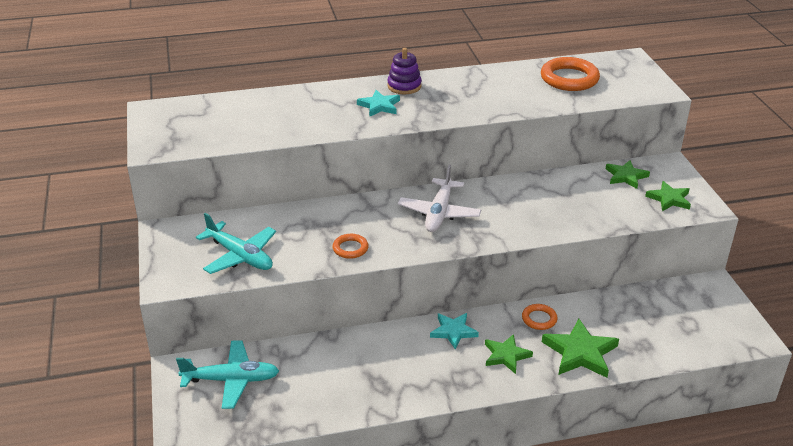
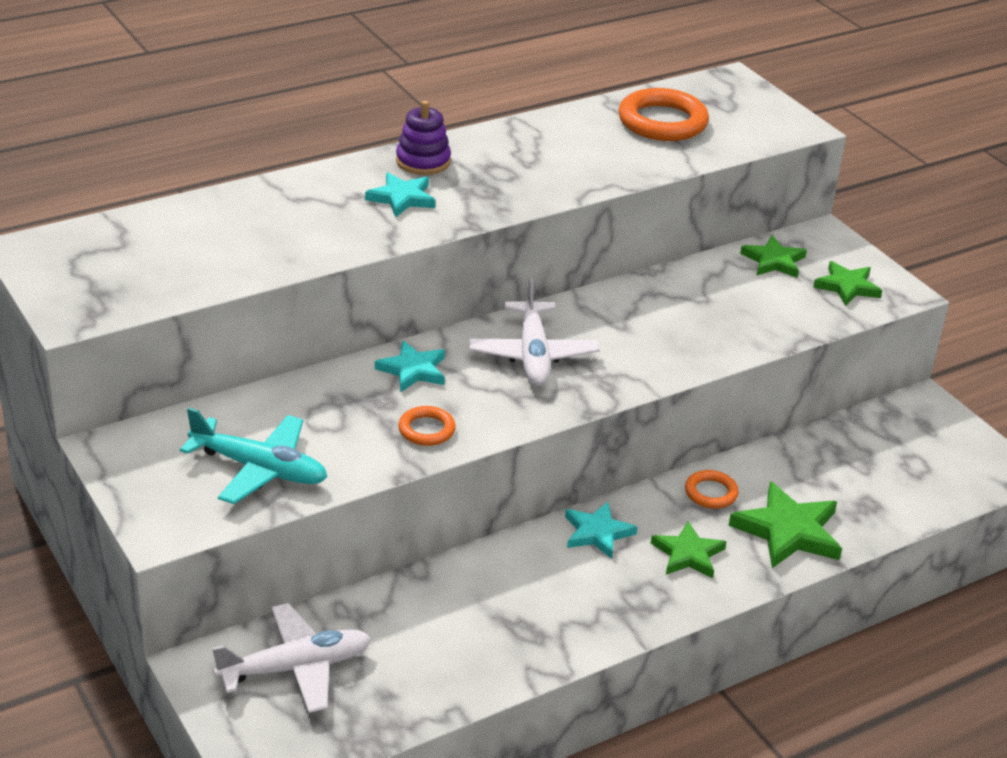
camera: 20 degrees left, 0 degrees up
(231, 380) = (296, 668): turquoise plane -> white plane
(360, 211) = (413, 370): none -> turquoise star

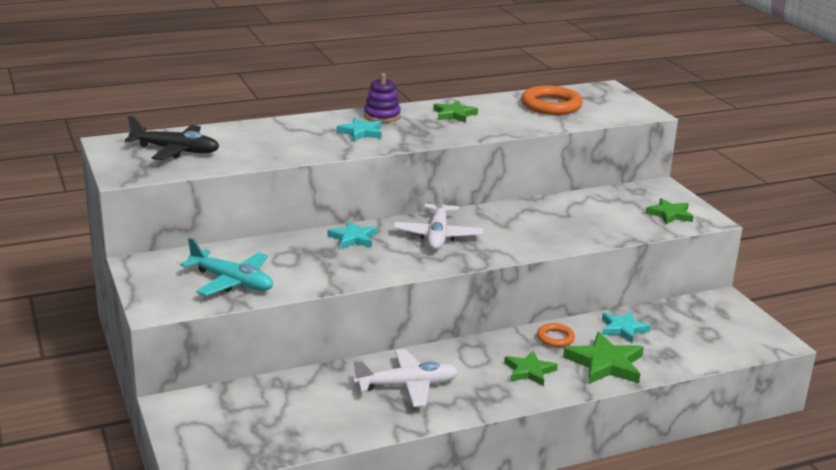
camera: 10 degrees right, 10 degrees down
(135, 258) = (176, 150): none -> black plane
(296, 668) = (235, 411): white plane -> white plane (407, 386)
(426, 430) = (351, 269): orange ring -> none
(597, 533) = (468, 354): turquoise star -> turquoise star (623, 329)
(774, 261) = (621, 198): green star -> green star (454, 114)

